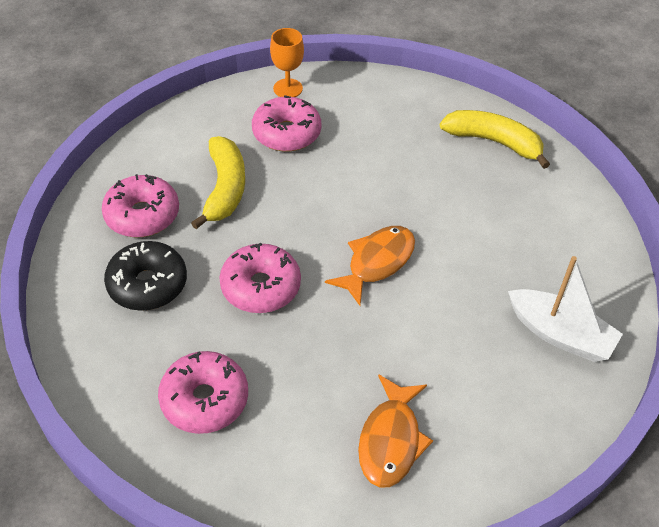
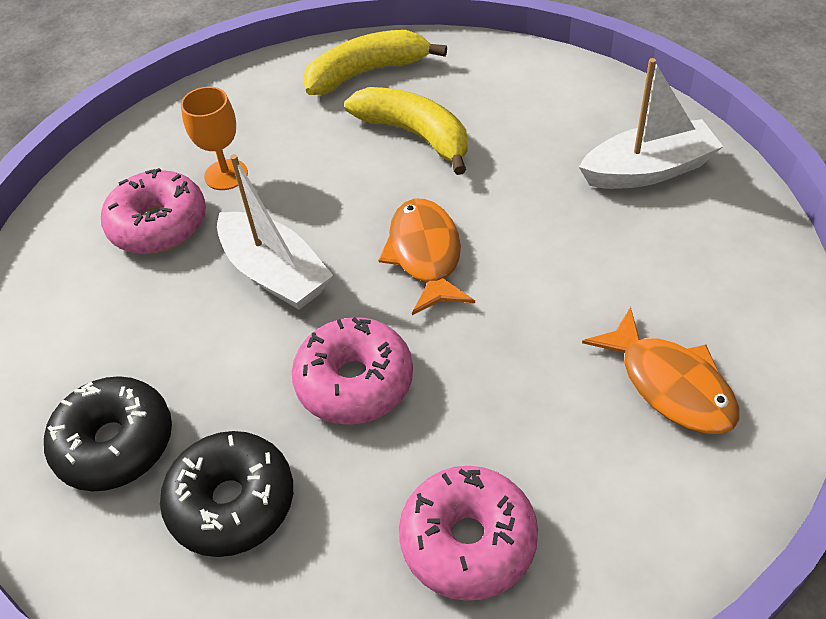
camera: 45 degrees left, 0 degrees up
(142, 215) = (115, 443): pink donut -> black donut
(224, 188) = (171, 331): yellow banana -> yellow banana (415, 135)
(288, 88) = (94, 184): orange goblet -> orange goblet (226, 175)
(300, 204) = (275, 273): none -> white boat

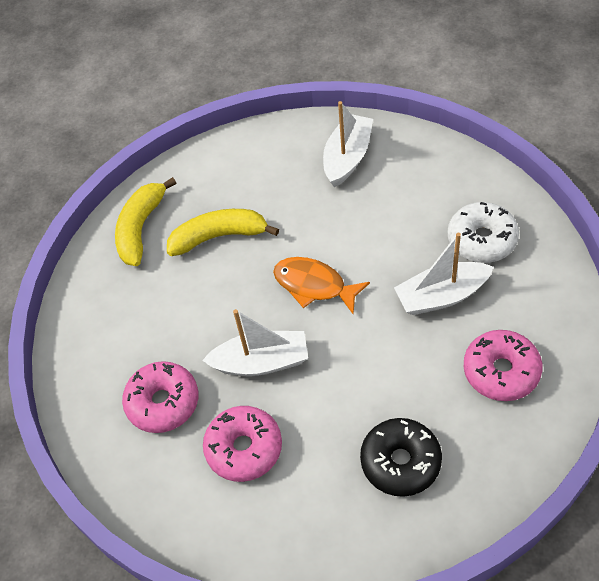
camera: 50 degrees left, 5 degrees up
(115, 443) = (315, 502): black donut -> none
(226, 175) = (155, 346): orange goblet -> none
(354, 382) = (371, 366): pink donut -> pink donut (244, 448)
(531, 394) = (441, 296): none -> white boat
(670, 384) = (482, 240): orange fish -> white donut

